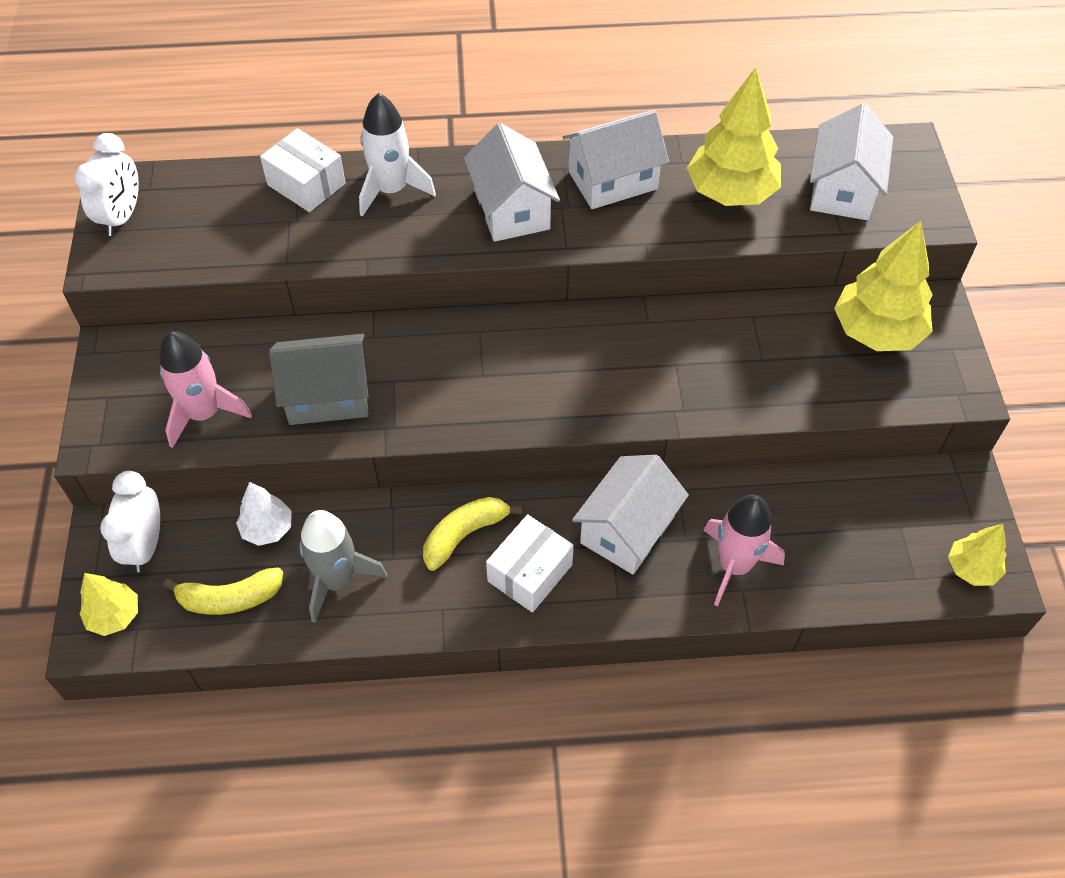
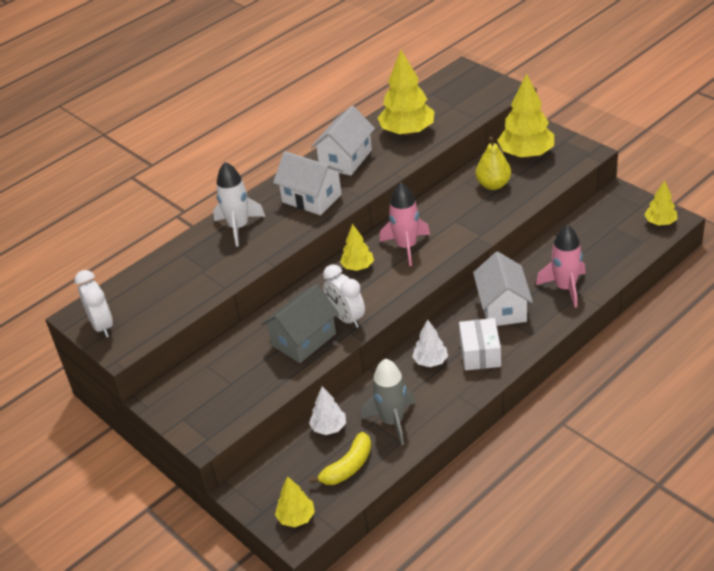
camera: 35 degrees left, 15 degrees down
(146, 545) = (273, 480): white clock -> white clock (346, 318)
(204, 413) = (247, 389): pink rocket -> pink rocket (406, 247)
(306, 184) = (189, 252): white box -> none
(464, 535) = (430, 361): yellow banana -> white tree
(492, 342) = (358, 267): none -> yellow tree
(782, 347) = (493, 185): none -> yellow pear
(842, 189) = (455, 102): white house -> none

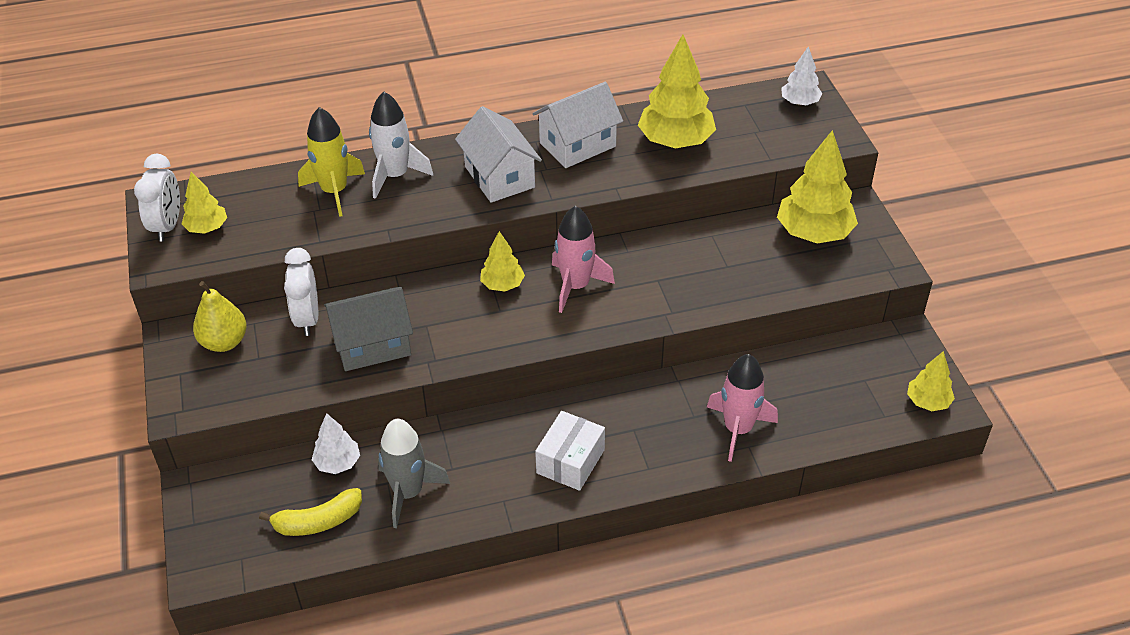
camera: 25 degrees right, 5 degrees up
(205, 254) = (334, 191): none -> yellow rocket
(296, 517) = (219, 551): yellow tree -> yellow tree (207, 228)
(346, 318) = (437, 342): white clock -> white clock (307, 319)
(430, 361) = (508, 441): white tree -> white tree (800, 102)
(493, 185) = (741, 255): yellow pear -> yellow pear (224, 342)
(502, 307) = (644, 416): white house -> none

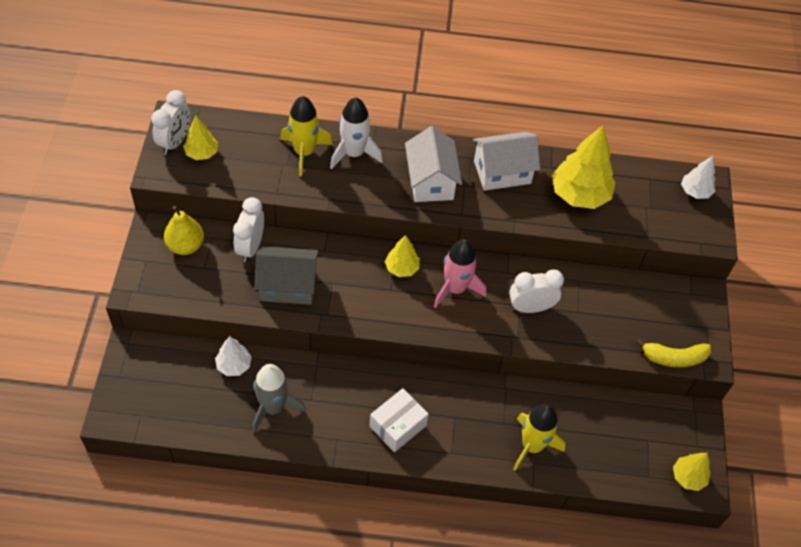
camera: 15 degrees right, 10 degrees up
(318, 521) = (203, 407): yellow banana -> yellow banana (674, 358)
(671, 278) = (530, 307): none -> white clock
(738, 429) = (532, 446): pink rocket -> yellow rocket
(813, 233) = (659, 306): yellow tree -> none

